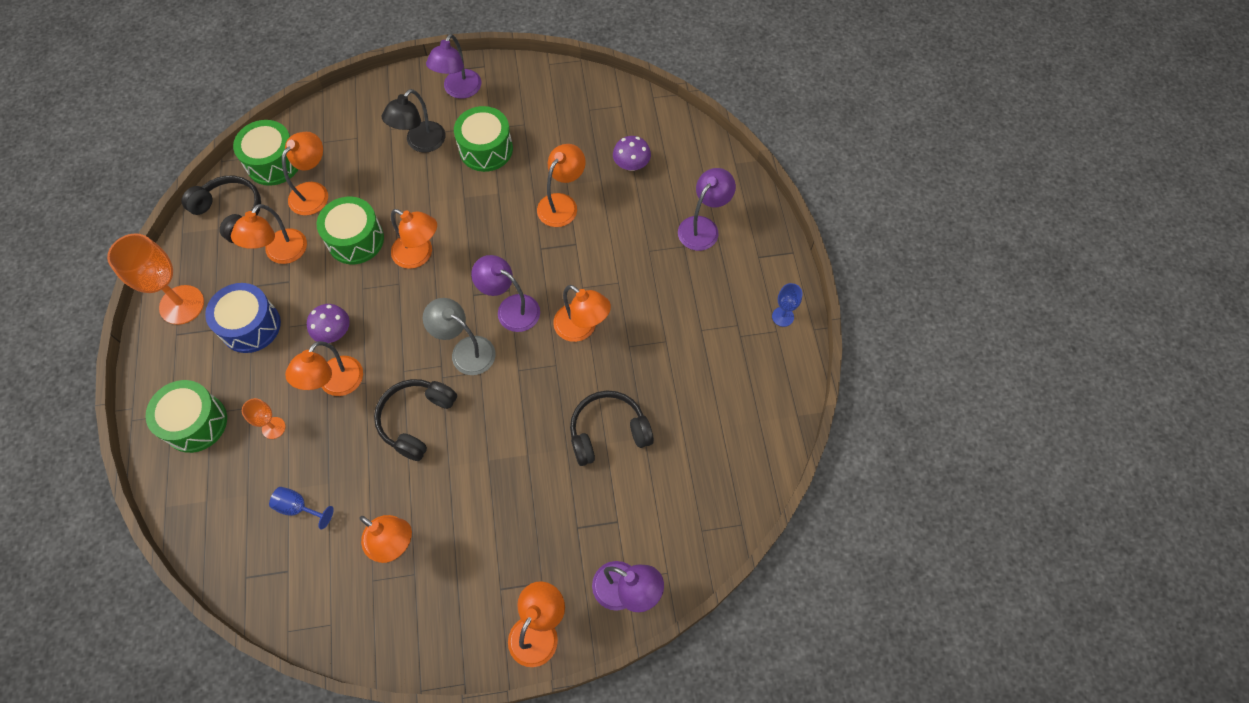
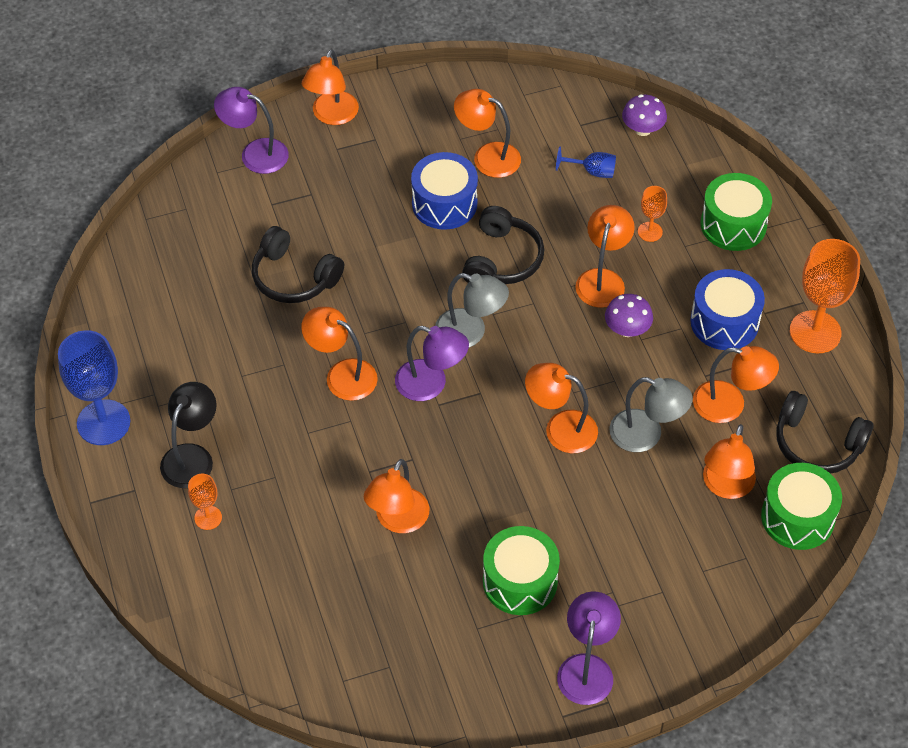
camera: 170 degrees right, 10 degrees down
(281, 254) = (730, 405): orange lamp -> orange lamp turned 90 degrees clockwise
(355, 240) = (646, 435): green drum -> grey lamp
(420, 143) = (612, 576): black lamp -> black lamp (192, 456)
(451, 493) = (444, 203): none -> blue drum
(608, 432) = (293, 277): black headphones -> black headphones turned 60 degrees clockwise
(631, 165) = (314, 590): purple mushroom -> purple mushroom (642, 129)
(703, 227) = (208, 517): purple lamp -> orange goblet
(782, 316) = (103, 422): blue goblet -> blue goblet, size x2.00

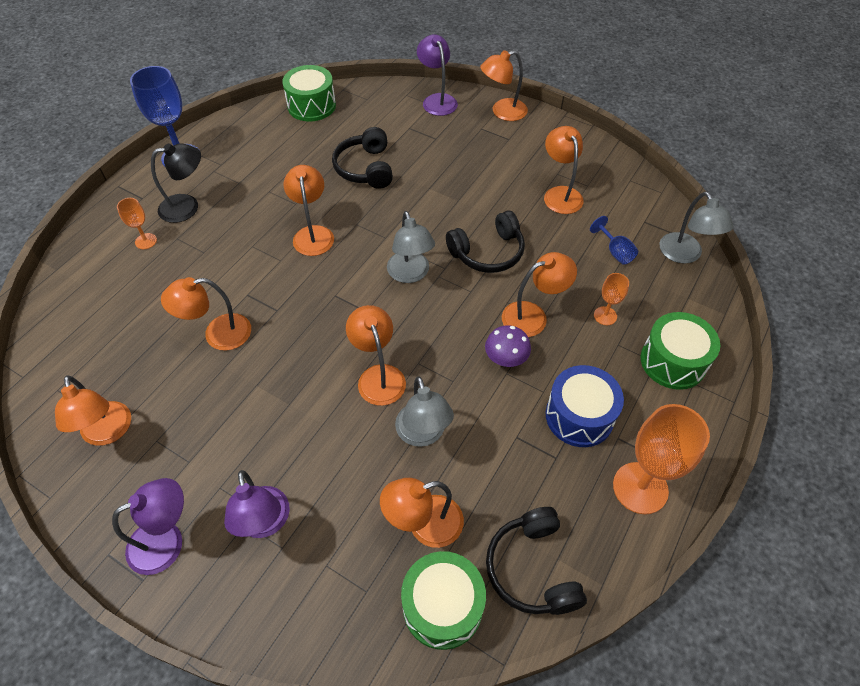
camera: 50 degrees right, 0 degrees up
(431, 384) = (348, 281): purple lamp -> purple lamp (265, 523)
(444, 203) = (498, 198): blue drum -> none
(520, 581) = (218, 440): green drum -> green drum (311, 106)
(642, 129) = (684, 255): purple mushroom -> grey lamp
(730, 405) = (506, 473): orange lamp -> orange lamp (108, 433)

